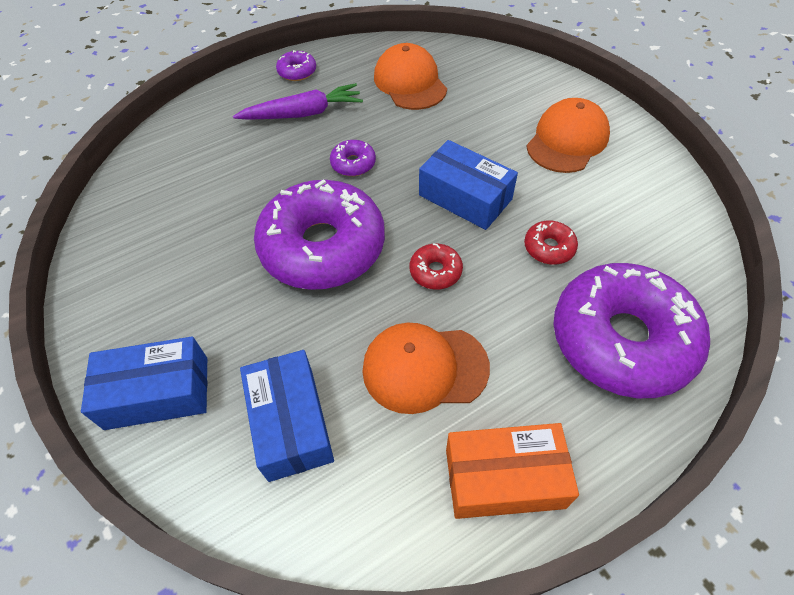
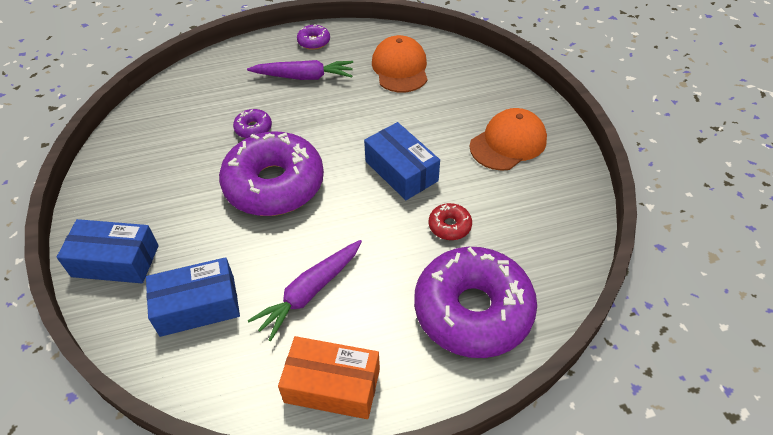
camera: 15 degrees right, 5 degrees down
(291, 423) = (198, 306): blue box -> blue box turned 75 degrees clockwise
(353, 164) = (325, 125): purple donut -> purple donut (253, 128)
(424, 368) = (310, 292): orange cap -> purple carrot
(435, 271) = (351, 223): red donut -> none

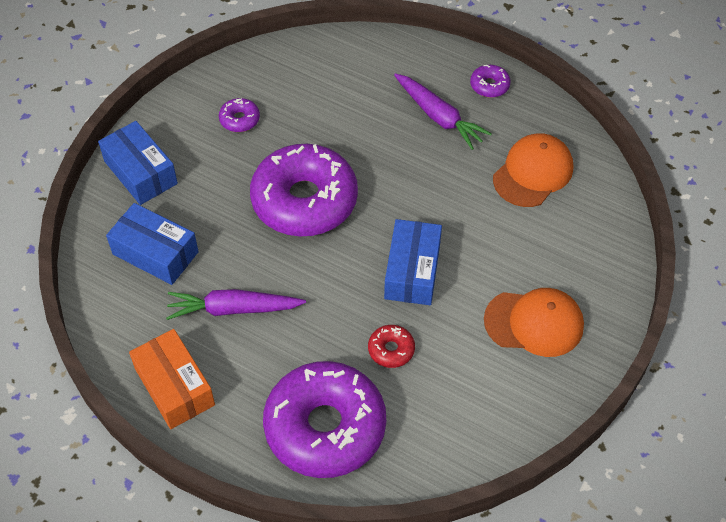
camera: 45 degrees right, 5 degrees up
(253, 128) = (344, 136): purple donut -> purple donut (239, 120)

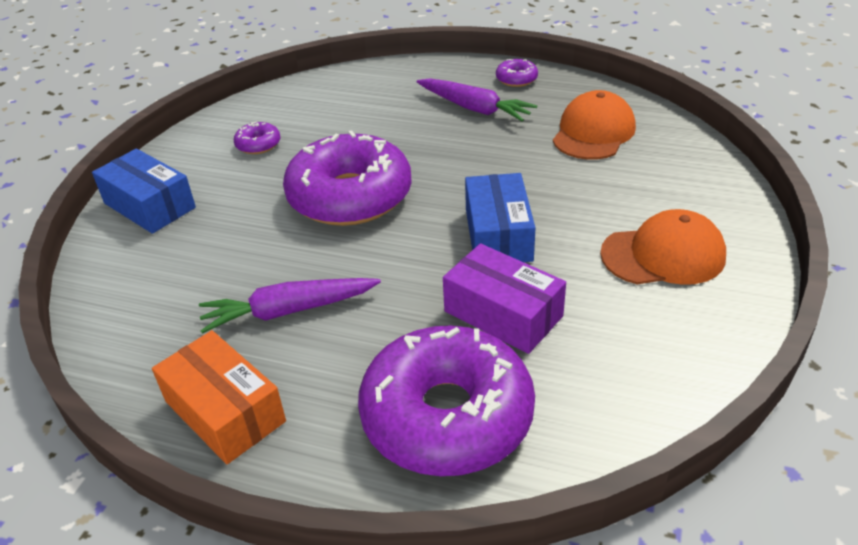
camera: 10 degrees left, 15 degrees down
(155, 253) = (177, 274): blue box -> none
(391, 350) = (503, 314): red donut -> purple box

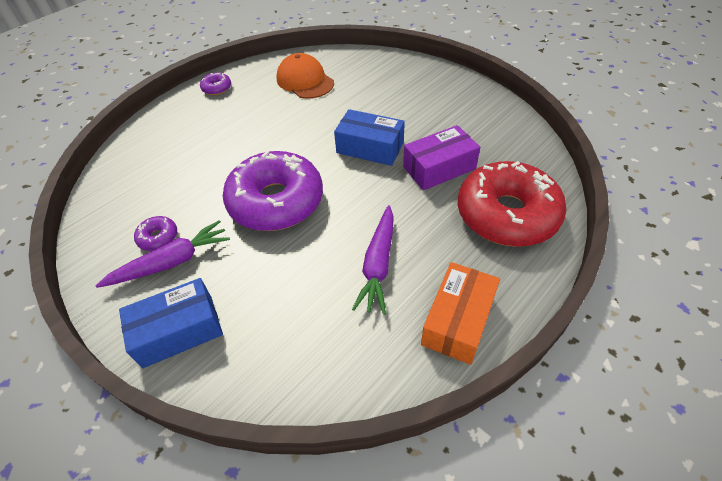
camera: 65 degrees left, 10 degrees up
(224, 411) = (458, 321): orange box -> orange box turned 45 degrees counterclockwise
(447, 416) = (507, 214): purple donut -> red donut
(474, 108) = (231, 115): purple carrot -> purple carrot (171, 262)
(663, 255) = (428, 98): orange cap -> none

